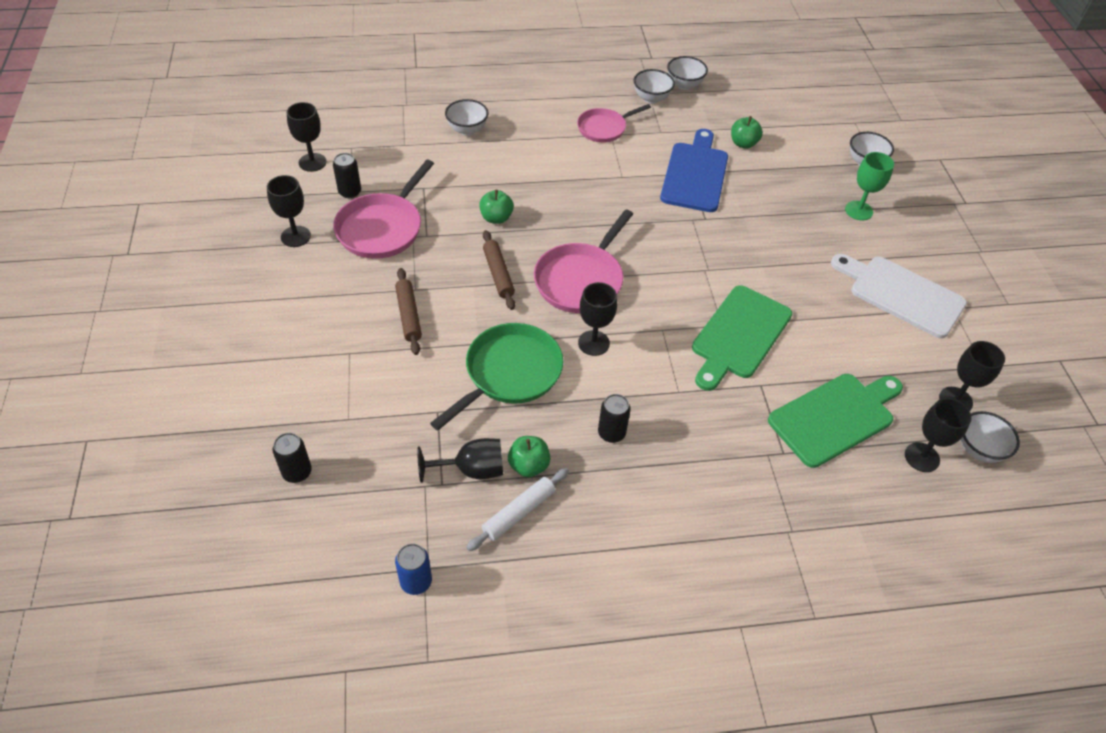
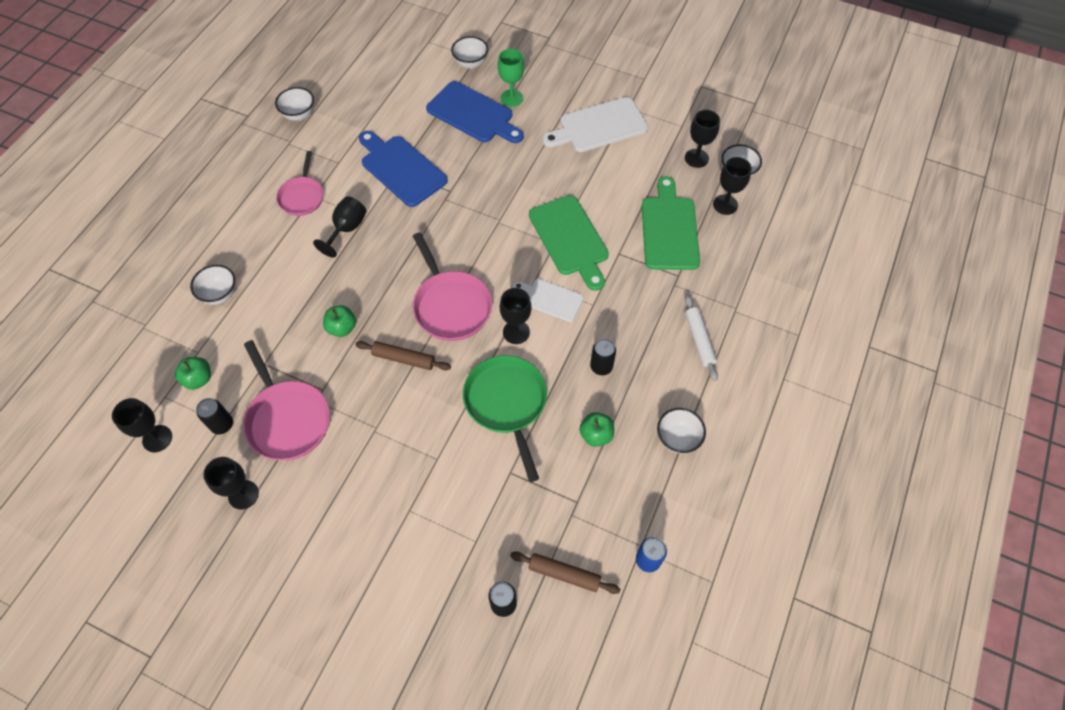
camera: 55 degrees left, 10 degrees up
(409, 315) = (400, 446): brown rolling pin -> brown rolling pin (564, 574)
(472, 470) = (577, 475): black goblet -> black goblet (347, 229)
(519, 512) = (630, 462): white rolling pin -> white rolling pin (699, 340)
(651, 98) = (295, 145): white bowl -> white bowl (677, 438)
(654, 353) = (550, 299): none -> white cutting board
(743, 143) = (394, 119): green apple -> green apple (198, 379)
(808, 192) = (473, 114): none -> blue cutting board

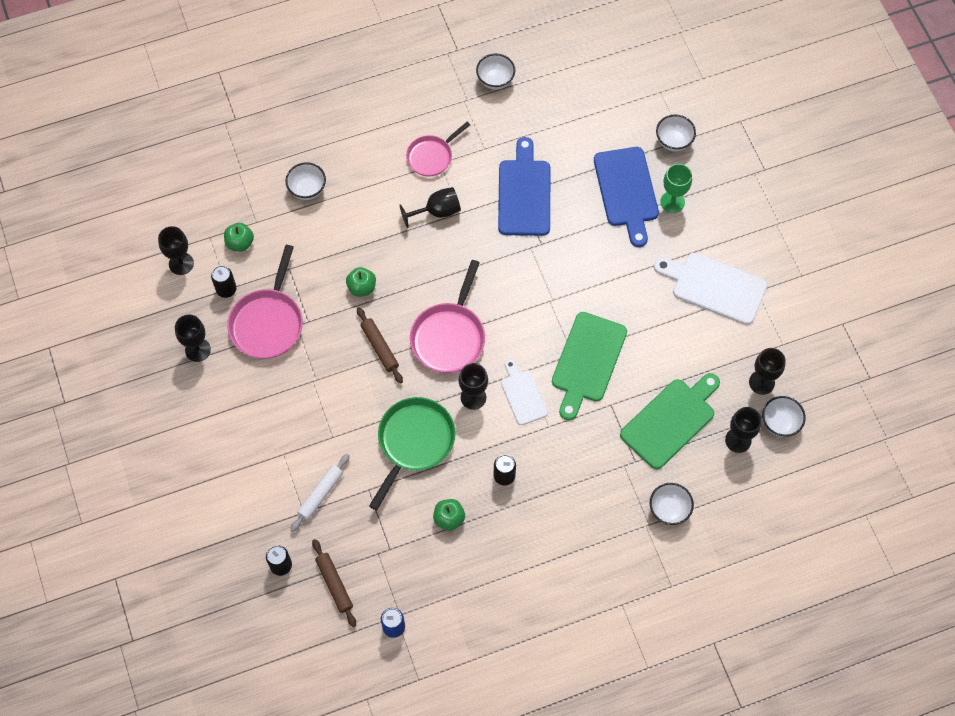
camera: 45 degrees right, 5 degrees up
(677, 438) = (499, 573): white bowl -> white bowl (669, 510)
(699, 340) = (594, 522): white rolling pin -> white rolling pin (320, 494)

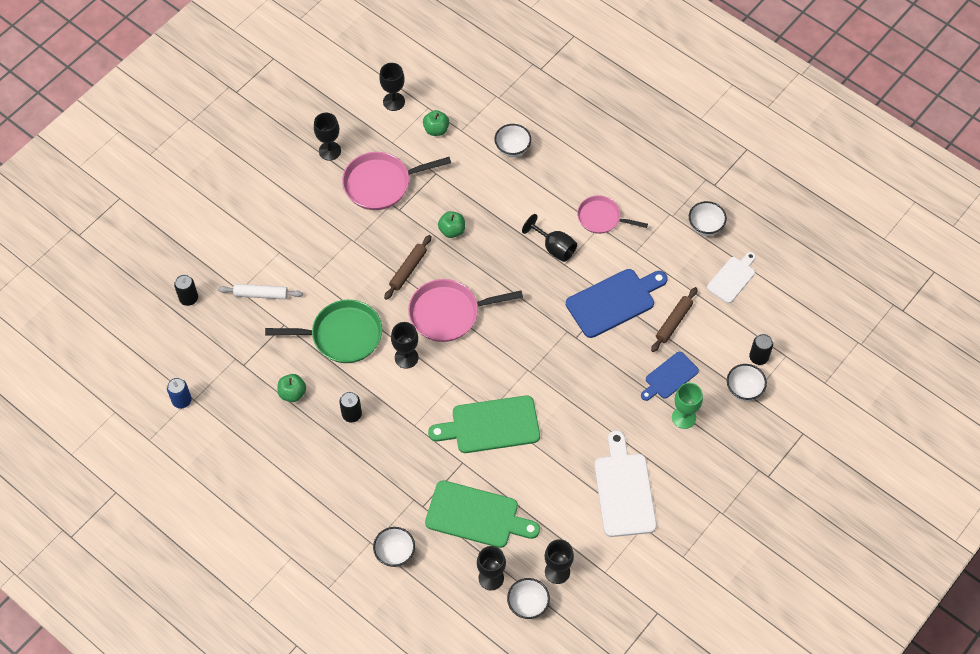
camera: 60 degrees right, 5 degrees down
(226, 289) = (391, 142): black can -> black can (758, 357)
(334, 584) = (194, 342): brown rolling pin -> brown rolling pin (674, 322)
(523, 395) = (431, 392): white cutting board -> white cutting board (732, 278)
(626, 191) = (669, 377): blue cutting board -> blue cutting board, size x0.60

